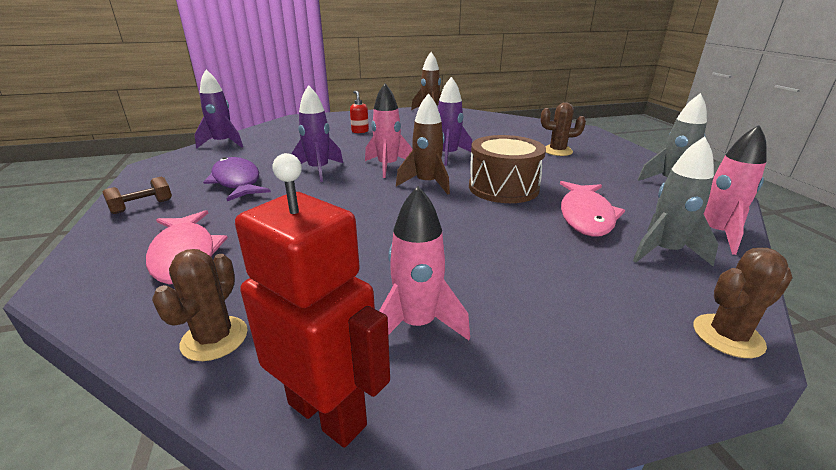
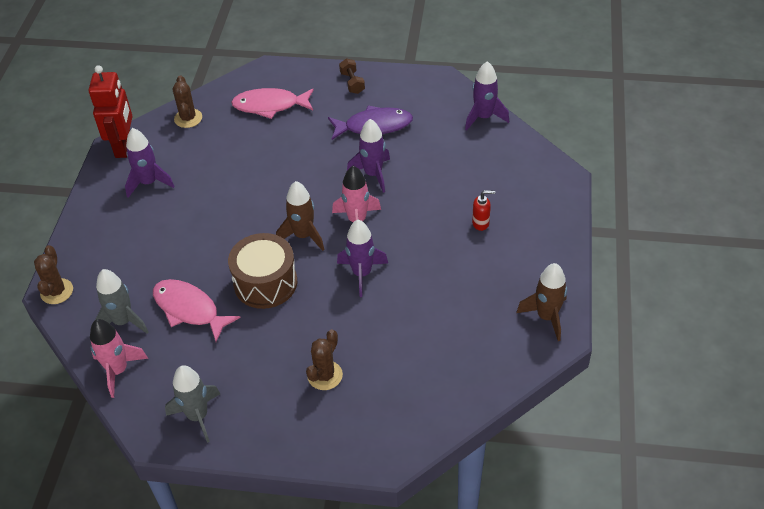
camera: 115 degrees right, 20 degrees up
(214, 338) = (188, 118): brown cactus -> brown cactus turned 45 degrees clockwise
(327, 413) = (124, 147): red robot -> red robot turned 60 degrees counterclockwise
(417, 324) = (149, 183): pink rocket -> purple rocket

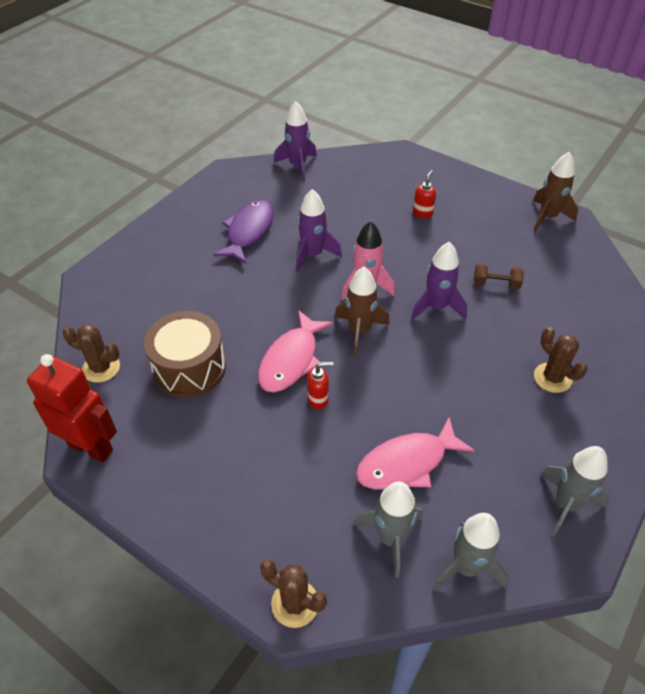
camera: 65 degrees left, 0 degrees up
(118, 370) = (466, 567): pink rocket -> grey rocket
(149, 183) = (176, 440): purple rocket -> none
(221, 239) = (318, 399): none -> red soap dispenser
(265, 283) = (406, 383): brown drum -> brown drum (189, 368)
(270, 105) = (148, 293): pink fish -> pink fish (291, 360)
(352, 83) = (175, 224): brown dumbbell -> brown dumbbell (496, 284)

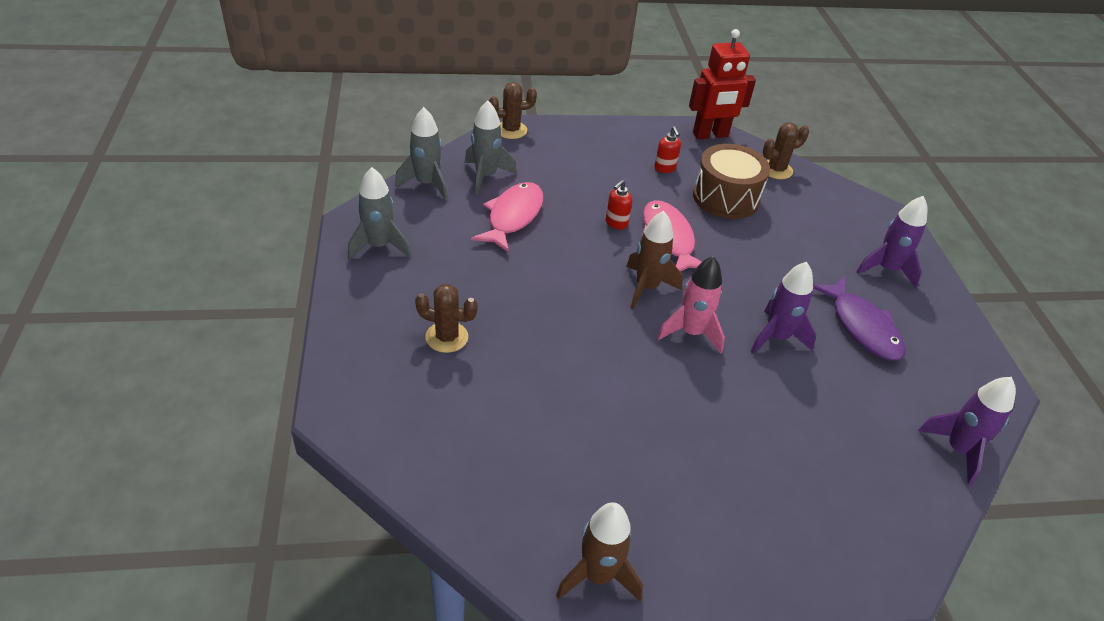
camera: 135 degrees right, 5 degrees down
(422, 213) = (745, 469): red soap dispenser -> red soap dispenser (665, 168)
(436, 307) = (608, 349): purple rocket -> purple rocket (886, 269)
(496, 284) = (575, 413): brown dumbbell -> none

